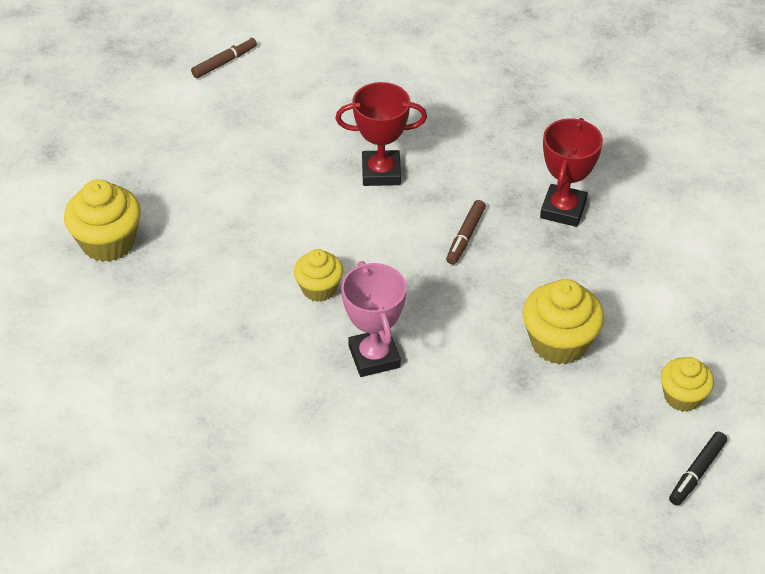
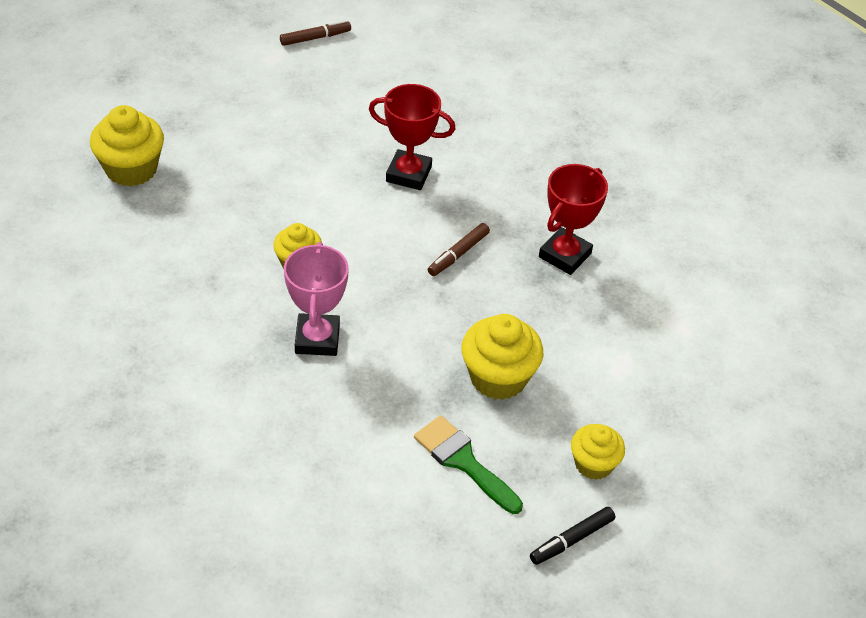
camera: 15 degrees right, 0 degrees up
(566, 431) = (463, 461): none -> green brush

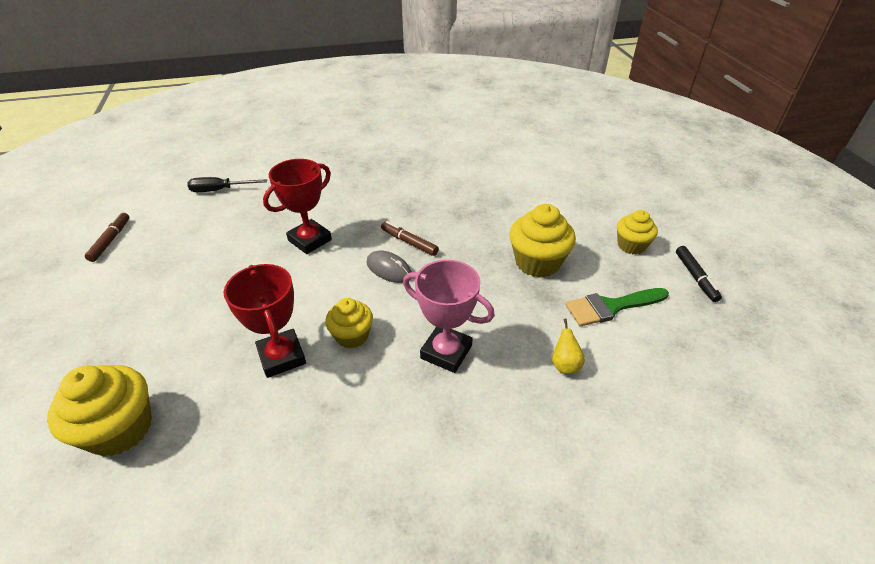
camera: 60 degrees left, 5 degrees down
(352, 437) = (565, 365): none -> yellow pear
(405, 254) = (389, 269): none -> grey mouse
(440, 67) = (220, 190): none -> black screwdriver
(458, 254) = (409, 242): brown marker -> brown marker turned 150 degrees clockwise
(564, 255) = (444, 197): red trophy -> red trophy (282, 357)

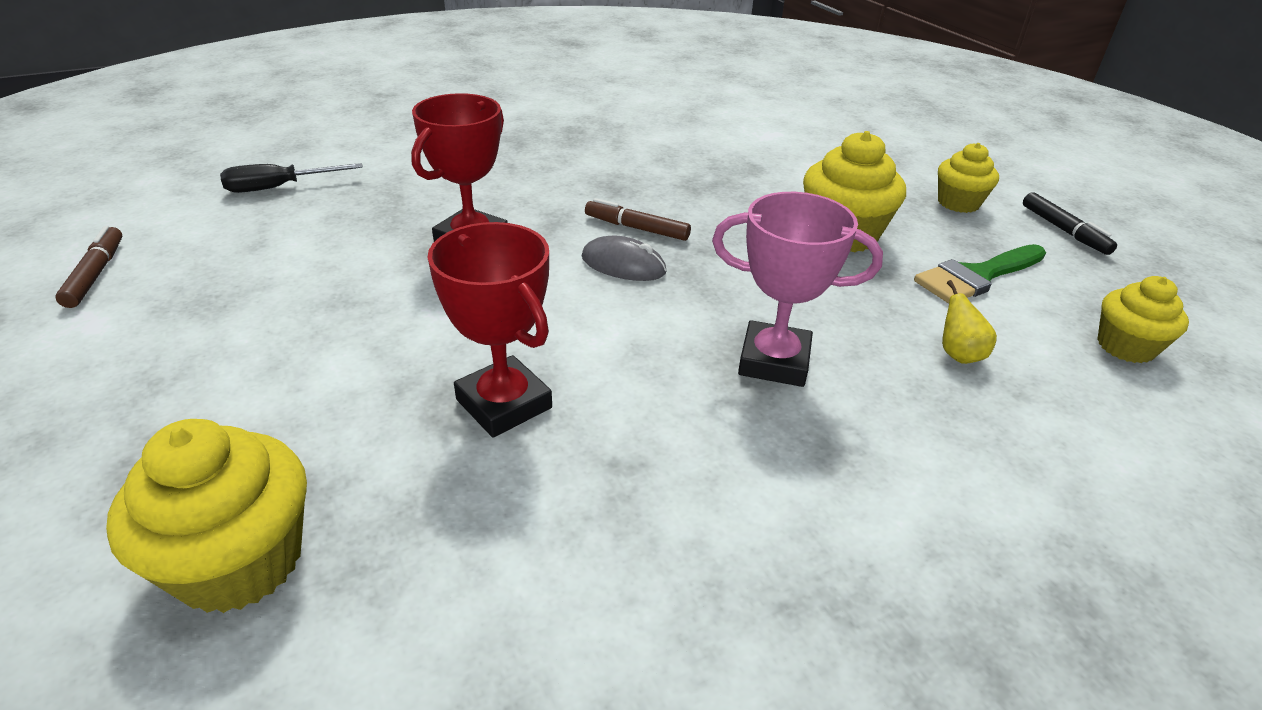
camera: 15 degrees left, 5 degrees down
(352, 336) = (610, 359): yellow cupcake -> yellow cupcake (1125, 347)

